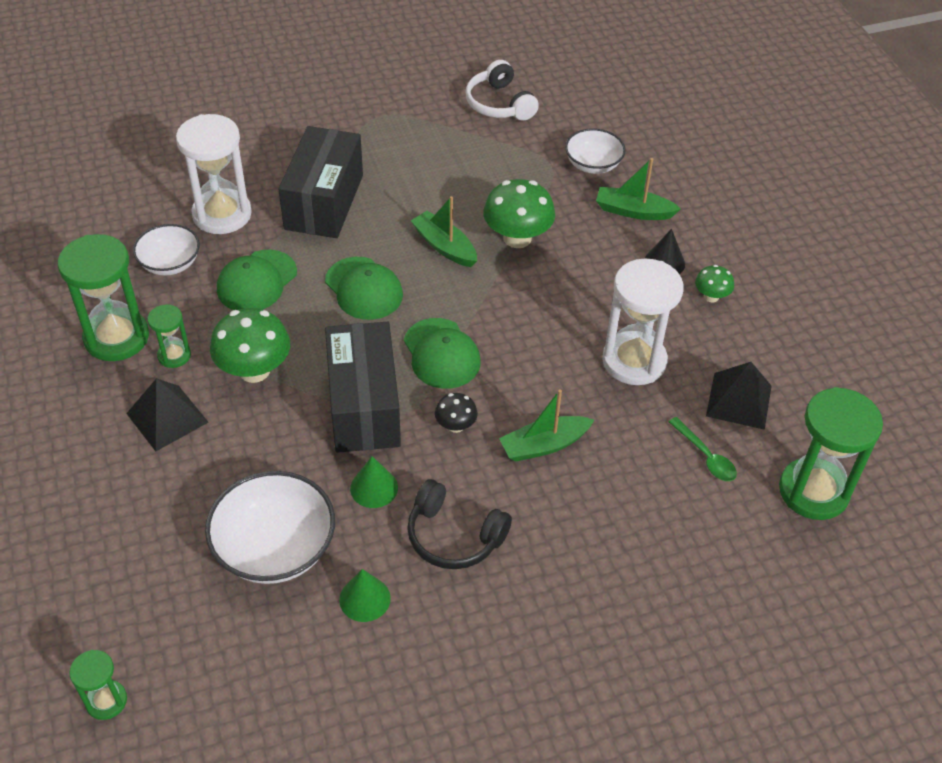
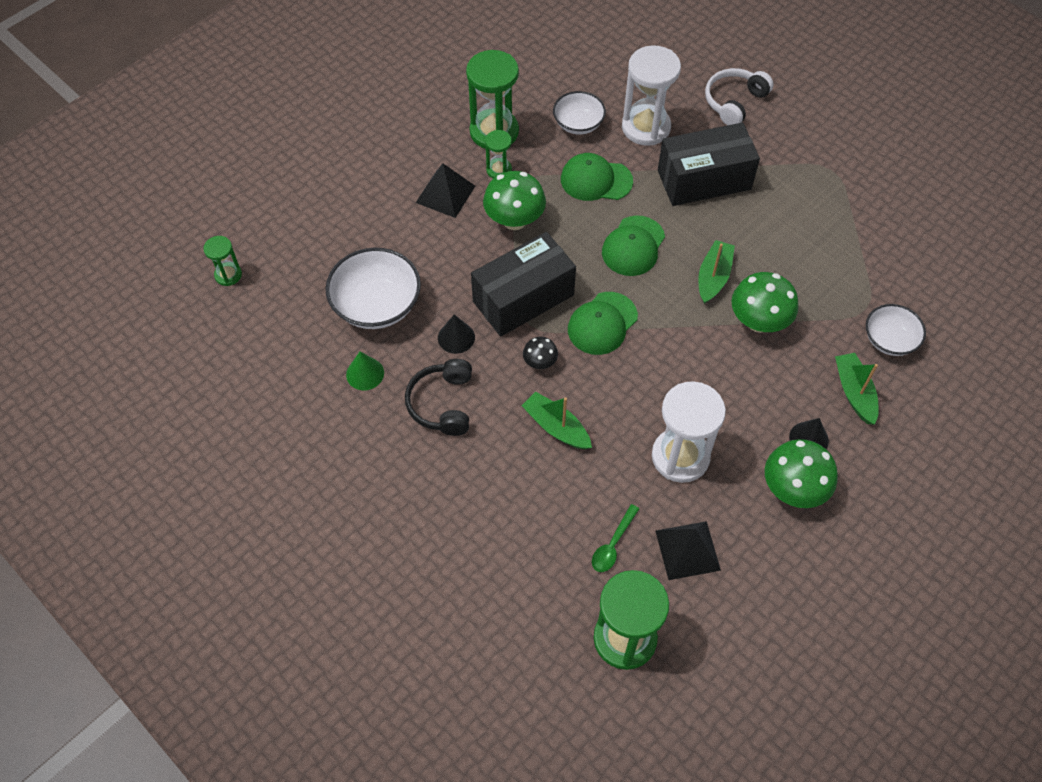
camera: 65 degrees right, 10 degrees up
(374, 488) = (456, 337): green cone -> black cone
(499, 104) = (911, 241): white headphones -> white headphones (734, 102)
(711, 296) = (793, 489): green mushroom -> green mushroom, size x1.90

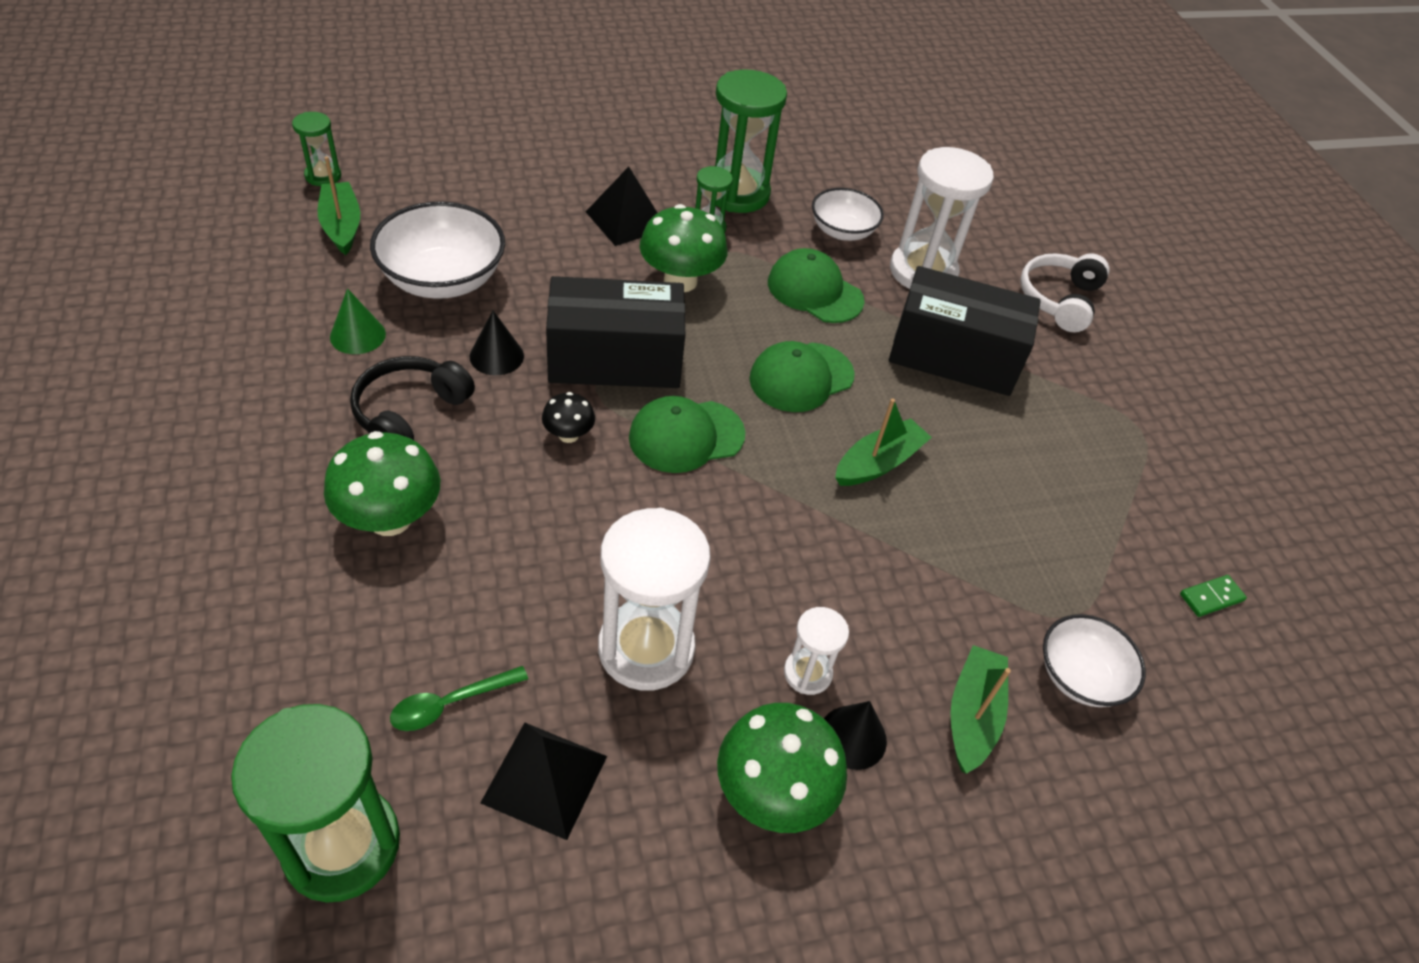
camera: 25 degrees right, 10 degrees down
(556, 427) = (517, 516): green boat -> green boat (342, 226)
(734, 102) = (1059, 300): white headphones -> white headphones turned 45 degrees counterclockwise
(758, 321) = (899, 546): green mushroom -> green mushroom (390, 518)
(765, 420) = (807, 673): none -> white hourglass
(923, 256) = (1211, 597): none -> green domino

